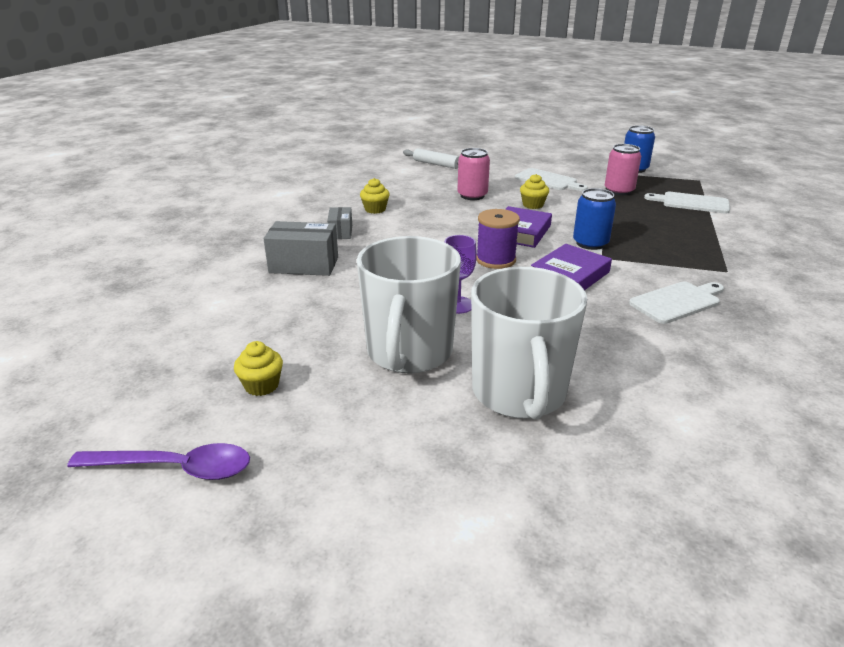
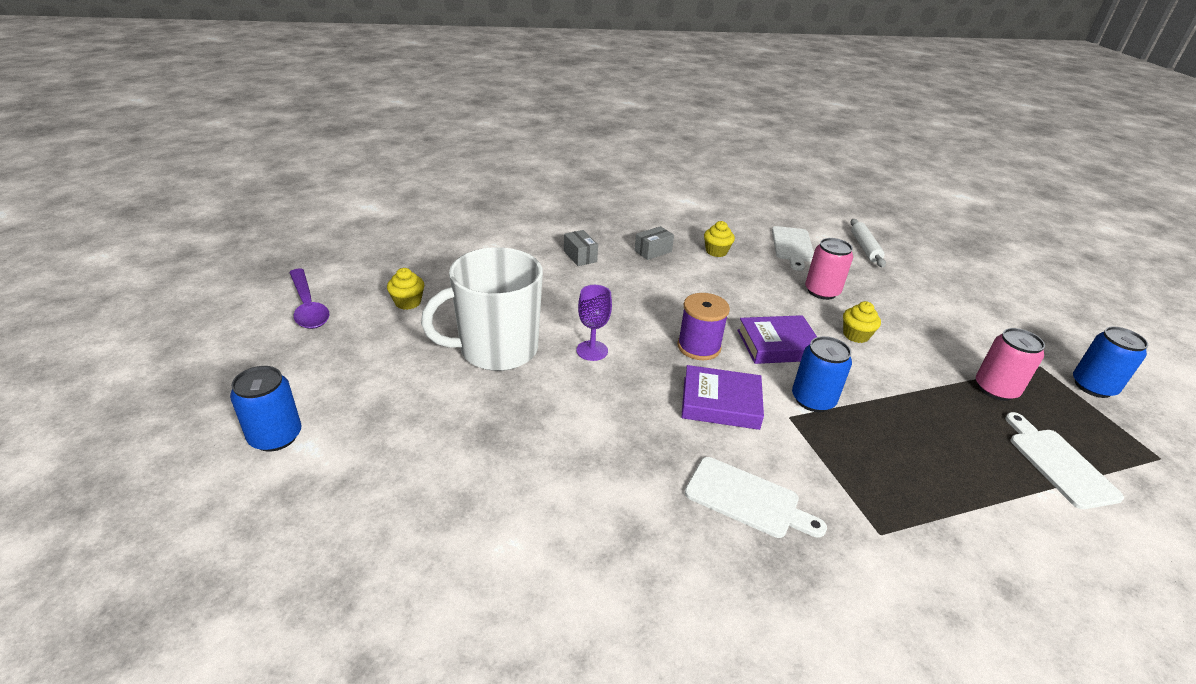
camera: 55 degrees right, 5 degrees up
(304, 265) = (580, 256): grey box -> grey box, size x0.59
(434, 551) = (276, 436): none -> blue can
(519, 393) = (481, 425): white mug -> none
(548, 180) = (939, 328): white cutting board -> white cutting board (792, 246)

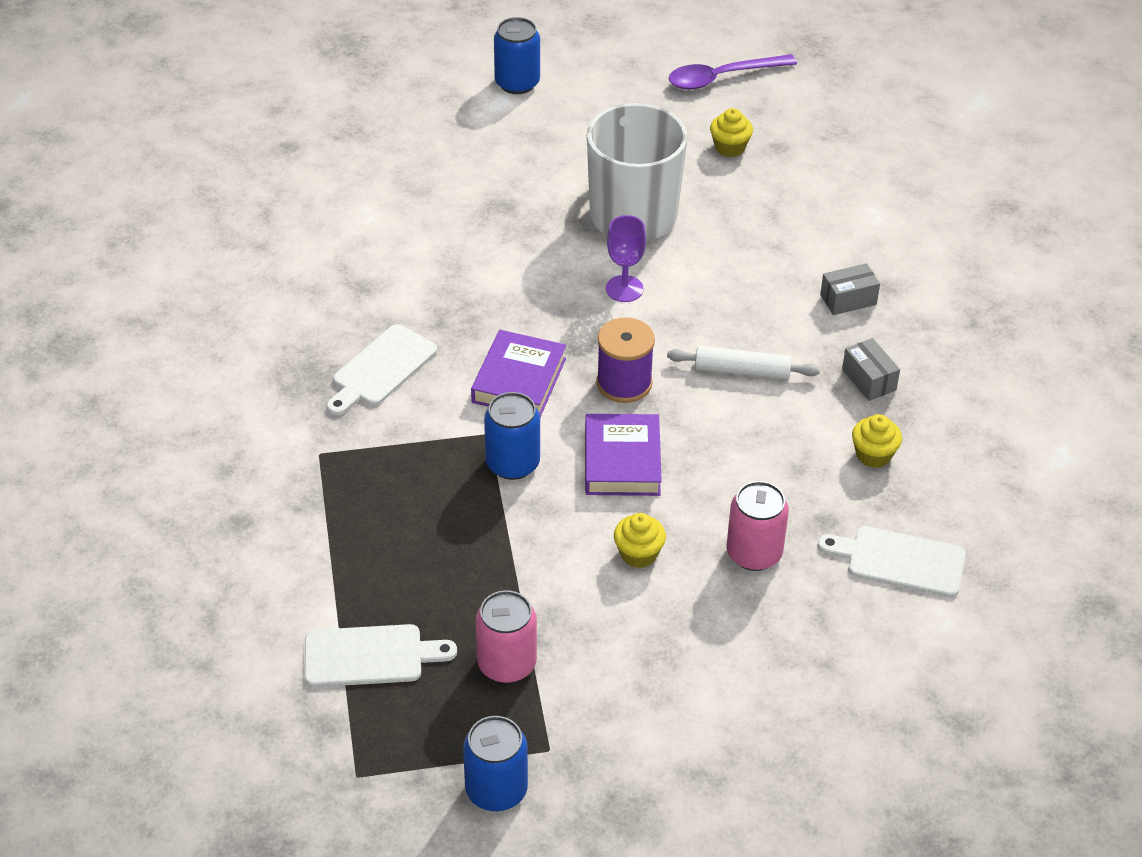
camera: 100 degrees right, 10 degrees up
(865, 248) = (902, 667): white rolling pin -> white rolling pin (742, 371)

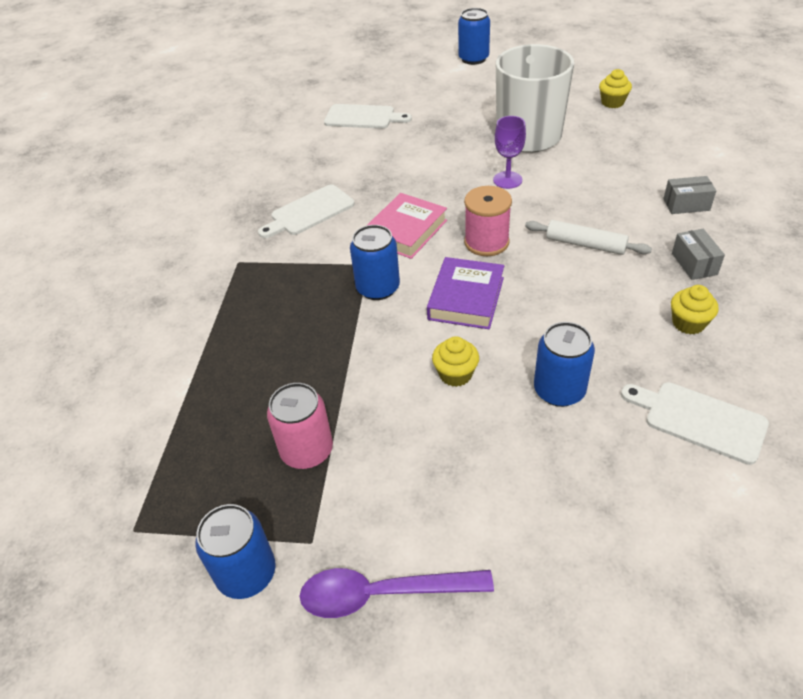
camera: 20 degrees right, 0 degrees up
(370, 656) = (198, 422): white cutting board -> white cutting board (363, 117)
(519, 380) = (406, 231): purple book -> pink book
(624, 383) = (486, 242): purple spool -> pink spool
(722, 78) = (617, 64): purple spoon -> purple spoon (383, 594)
(754, 553) = (559, 390): pink can -> blue can

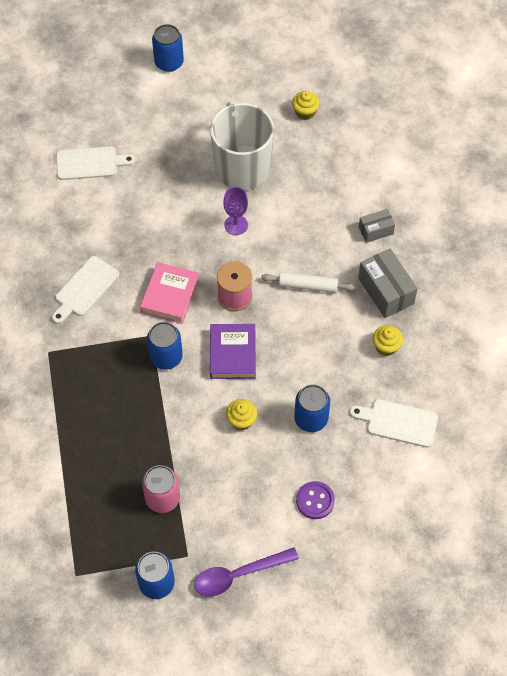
camera: 20 degrees left, 15 degrees up
(542, 505) = (315, 501): none -> purple button
(694, 264) = (386, 291): grey box -> grey box, size x1.70

